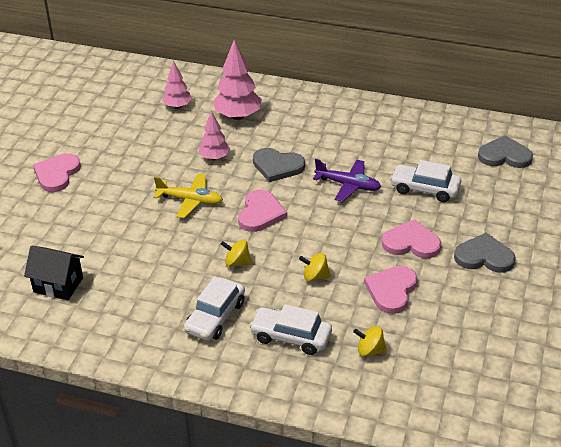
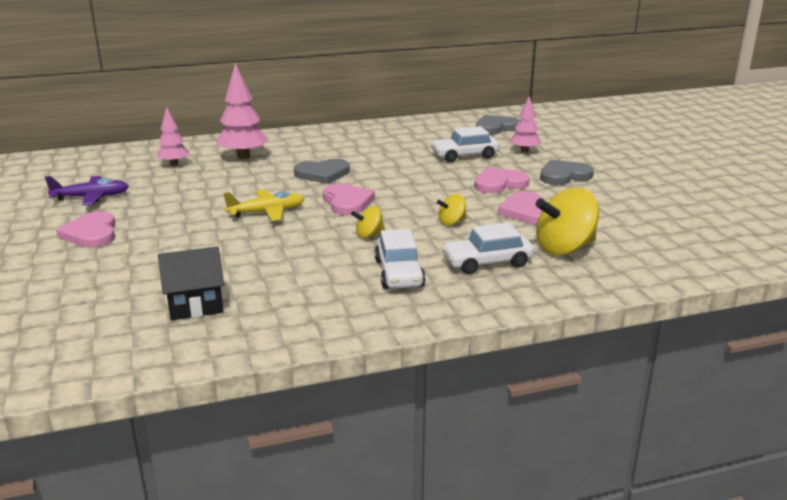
camera: 35 degrees left, 15 degrees down
(214, 157) = (254, 183): pink tree -> pink tree (524, 151)
(348, 185) = (400, 168): purple plane -> purple plane (91, 197)
(370, 350) = (564, 248): yellow spinning top -> yellow spinning top, size x1.99

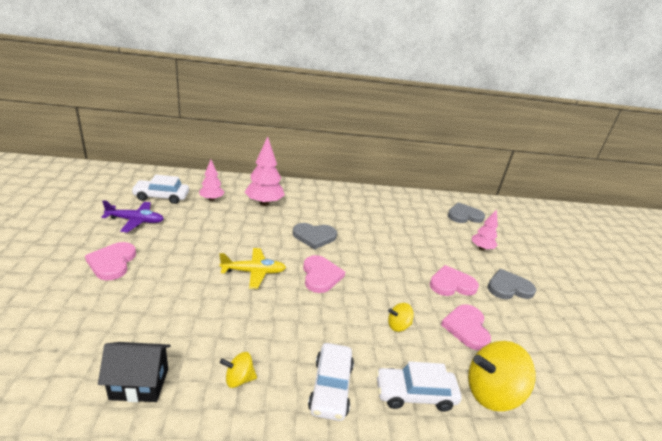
camera: 10 degrees right, 5 degrees up
(369, 235) = (323, 324): yellow spinning top -> yellow spinning top (239, 379)
(464, 155) = (431, 242): white car -> white car (161, 197)

